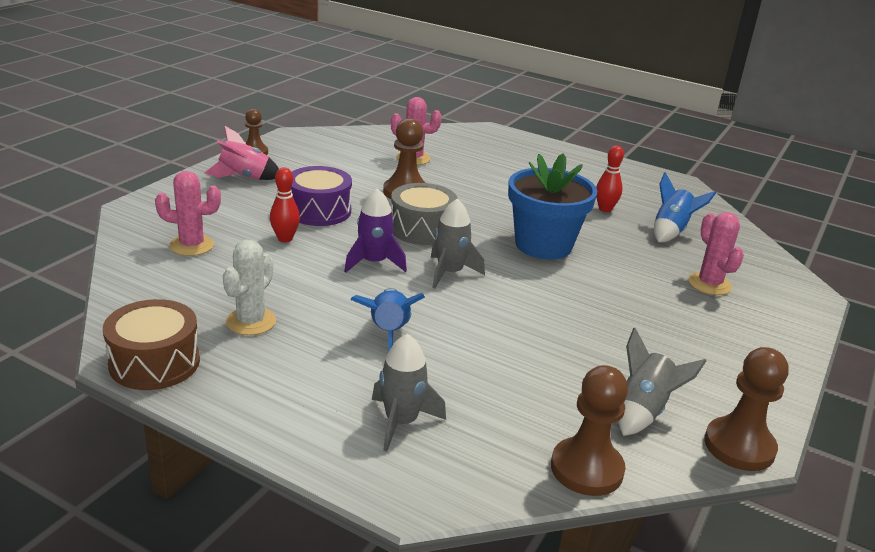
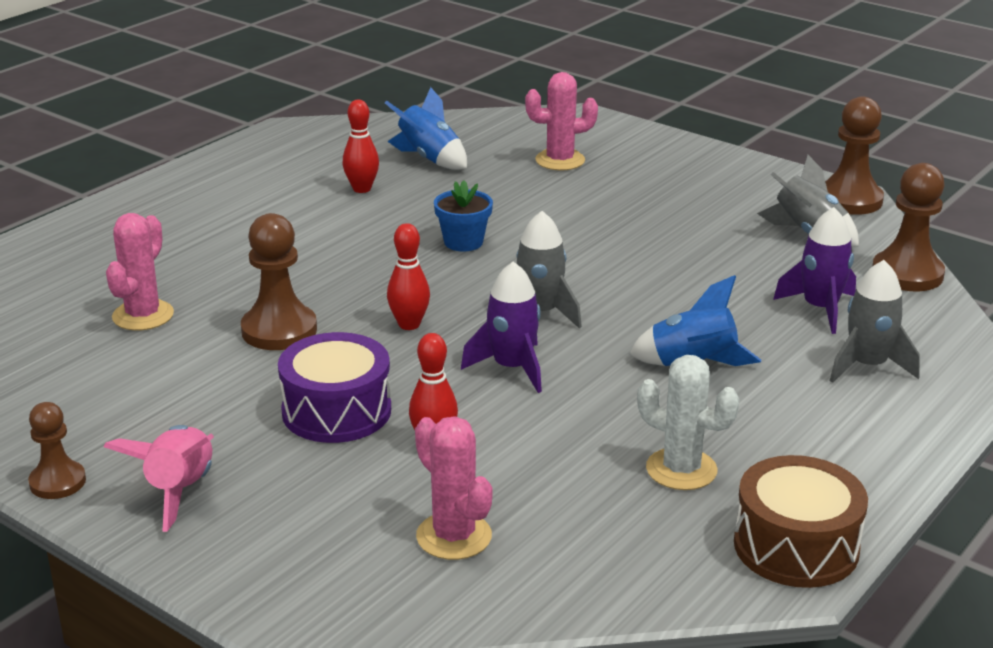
camera: 80 degrees left, 0 degrees up
(191, 245) = (454, 536): pink cactus -> pink cactus turned 45 degrees counterclockwise
(422, 229) = (409, 324): grey drum -> red bowling pin
(495, 404) = (820, 309): none -> purple rocket
(543, 245) = (463, 242): blue flower pot -> blue flower pot, size x0.50

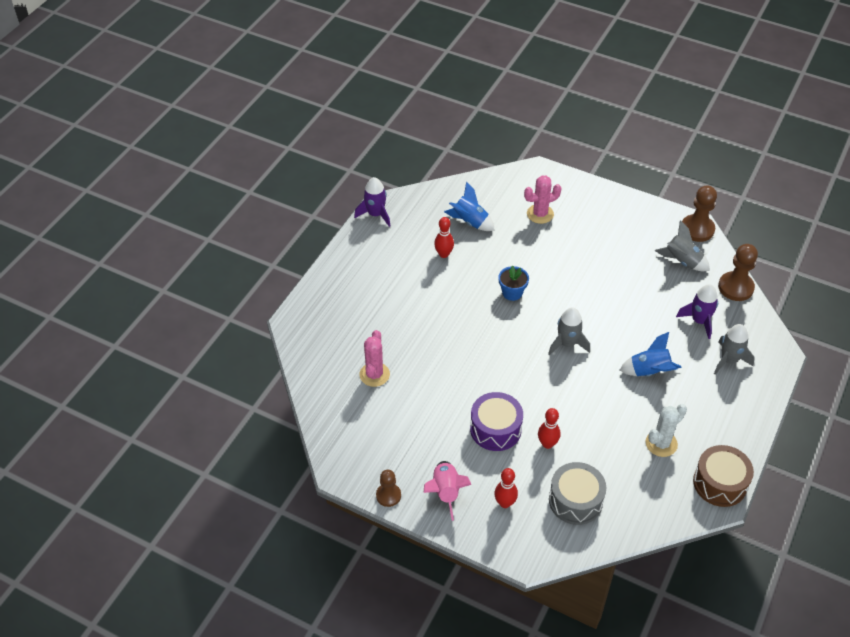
camera: 10 degrees left, 20 degrees up
(279, 330) = (446, 376): brown pawn -> none
(409, 324) = (507, 362): red bowling pin -> red bowling pin (505, 503)
(454, 536) = (575, 500): pink cactus -> grey drum
(512, 368) = (566, 386): purple rocket -> purple rocket (375, 214)
(681, 469) = (661, 443): white cactus -> white cactus turned 60 degrees counterclockwise

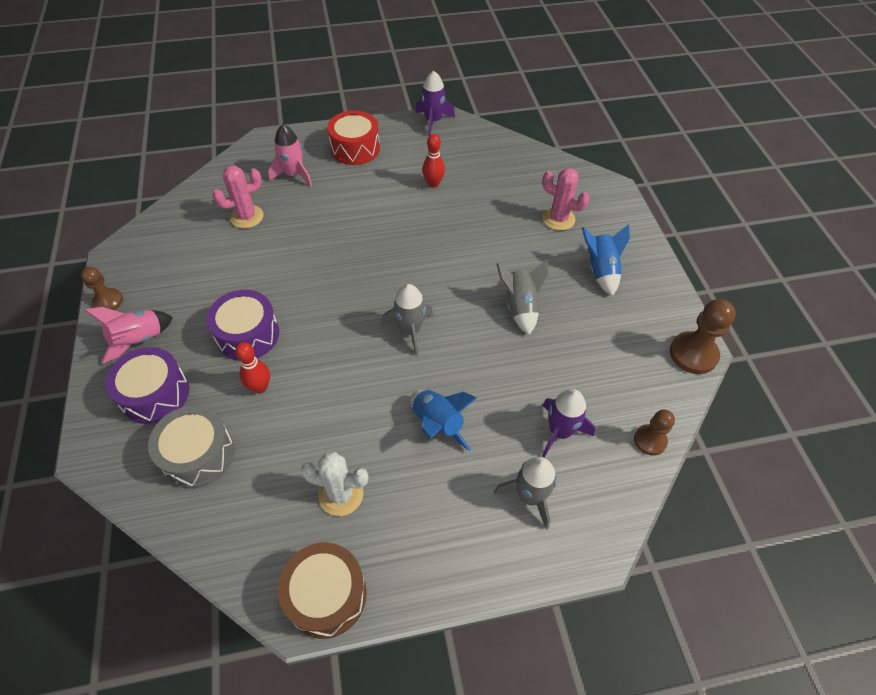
camera: 50 degrees right, 5 degrees up
(354, 324) = (294, 174): none -> pink rocket
(360, 274) = (355, 149): none -> red drum
(470, 222) = (491, 179): blue rocket -> blue rocket (600, 271)
(505, 503) = (155, 394): red bowling pin -> purple drum
(512, 293) = (435, 253): blue flower pot -> none
(682, 261) = (630, 366): grey rocket -> grey rocket (520, 307)
(735, 287) = (650, 440): brown pawn -> brown pawn, size x0.62

